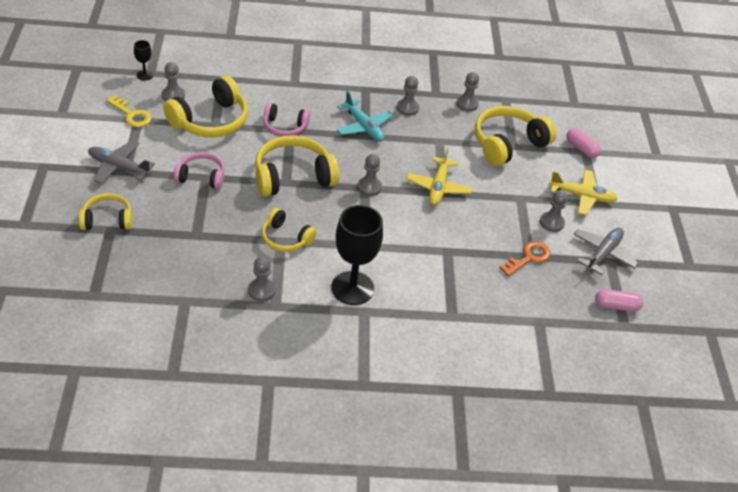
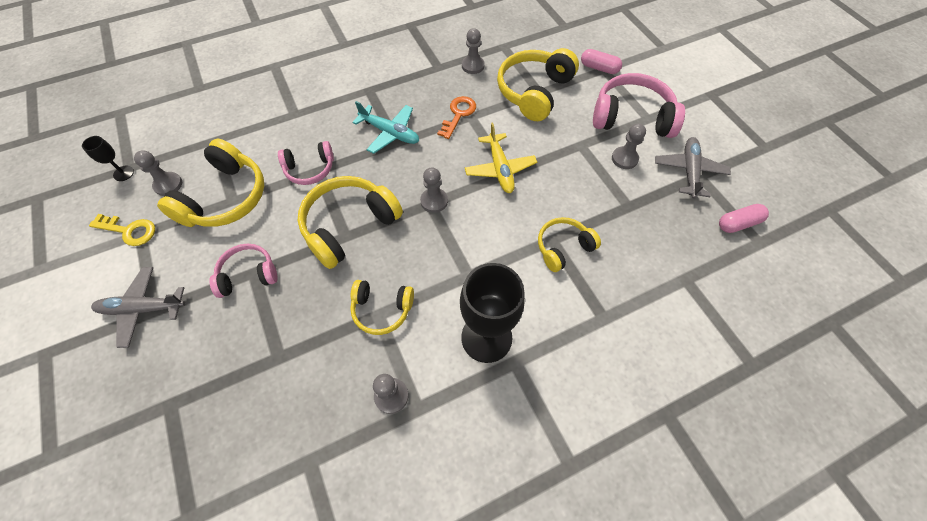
camera: 20 degrees left, 15 degrees up
(107, 220) = (159, 392): yellow headphones -> yellow headphones (563, 247)
(407, 108) = (420, 94): grey pawn -> none
(528, 258) = (629, 209): orange key -> orange key (458, 114)
(582, 196) = (631, 117): yellow plane -> pink headphones

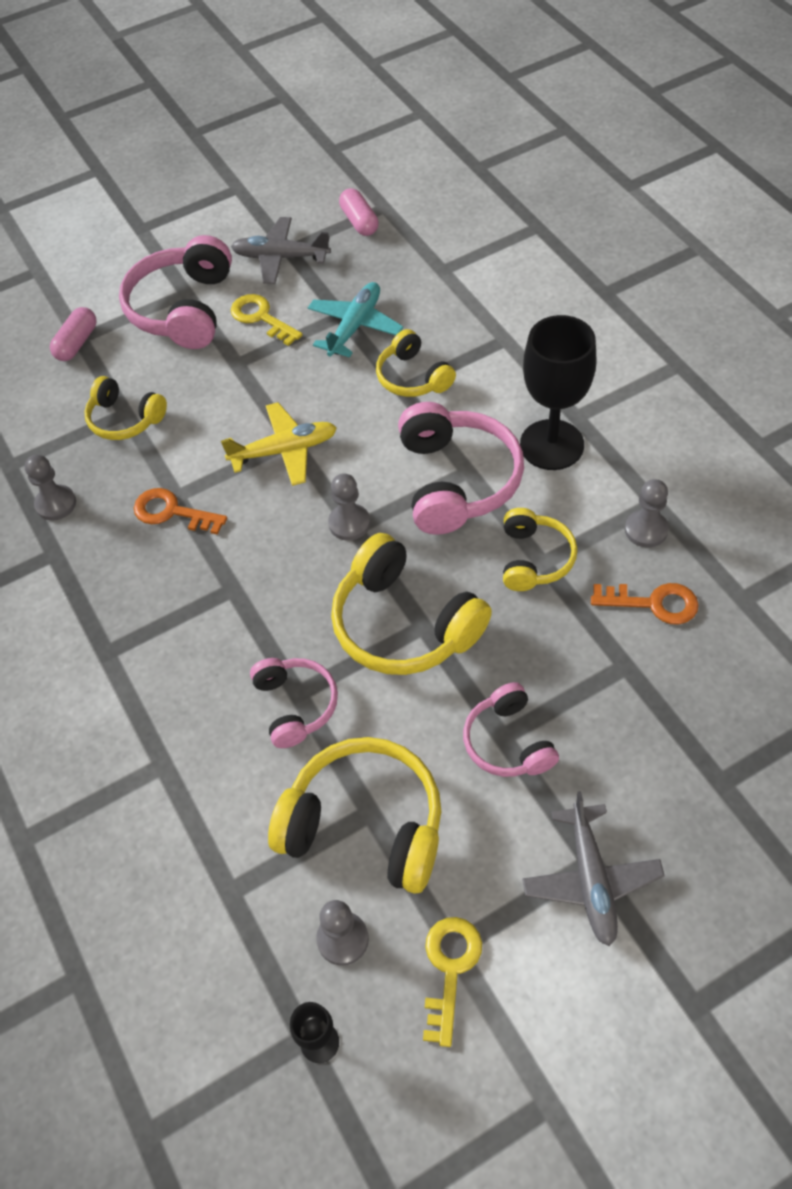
camera: 90 degrees left, 5 degrees down
(323, 387) = (653, 603): none -> orange key
(390, 133) = (212, 601): turquoise plane -> turquoise plane (355, 326)
(460, 267) = (456, 481): none -> pink headphones
(534, 92) = (125, 419): yellow headphones -> yellow headphones, size x0.59
(624, 159) = (261, 318): grey pawn -> yellow key

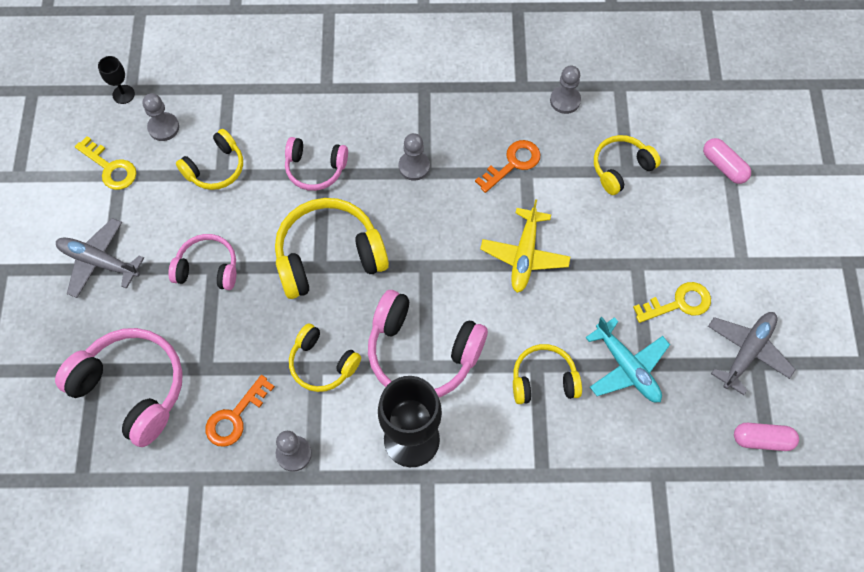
camera: 115 degrees right, 10 degrees up
(183, 309) = (722, 252): pink headphones -> pink headphones (132, 388)
(349, 523) = (431, 264): grey pawn -> grey pawn (414, 166)
(365, 825) = (215, 168): yellow headphones -> yellow headphones, size x0.59

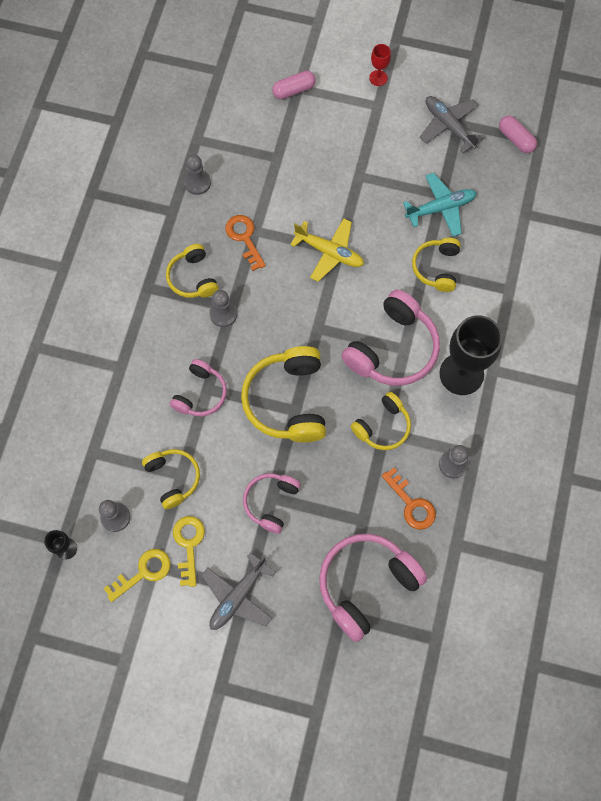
camera: 75 degrees left, 5 degrees up
(621, 168) = (273, 161): yellow headphones -> yellow headphones (193, 278)
(678, 303) = (399, 158): yellow key -> yellow key (189, 545)
(762, 440) = (516, 139): pink capsule -> pink capsule turned 60 degrees counterclockwise
(781, 254) = (378, 78): none -> red goblet

